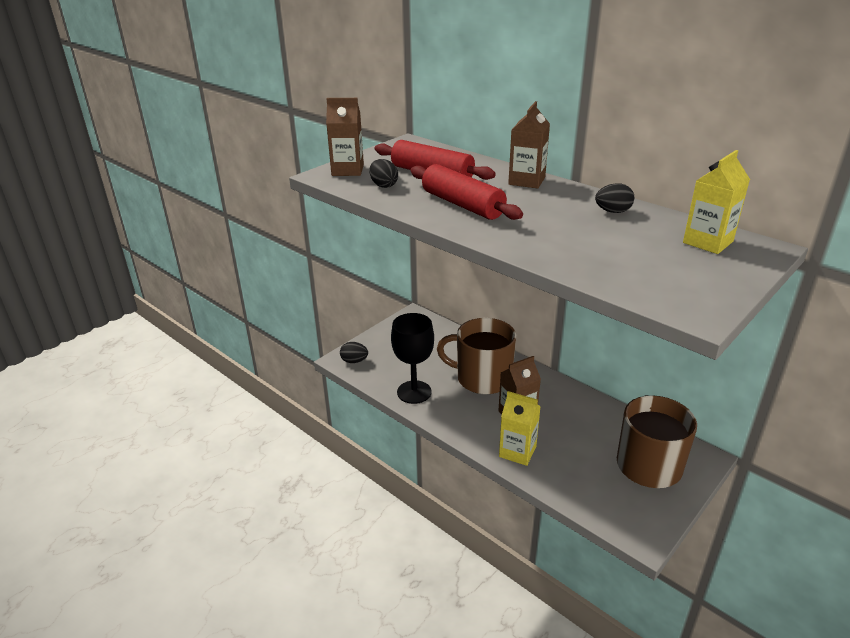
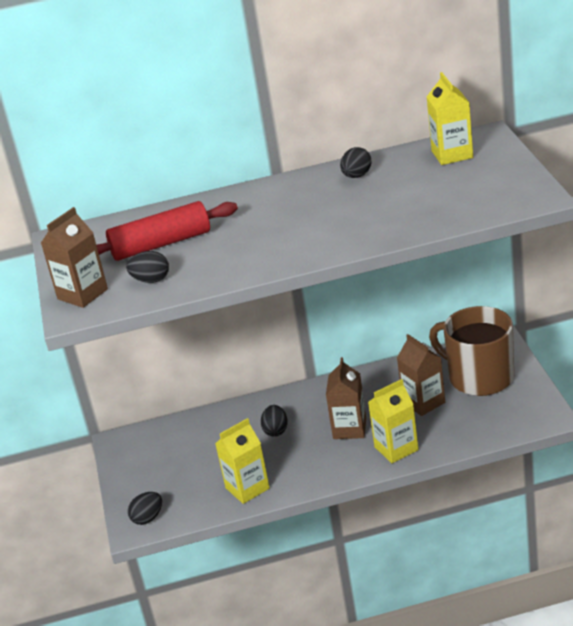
camera: 50 degrees left, 0 degrees up
(414, 392) = (247, 488): black goblet -> yellow carton
(462, 205) = (252, 246): red rolling pin -> none
(482, 378) = (276, 431): brown mug -> black egg
(526, 181) = (246, 197): brown carton -> brown carton (423, 402)

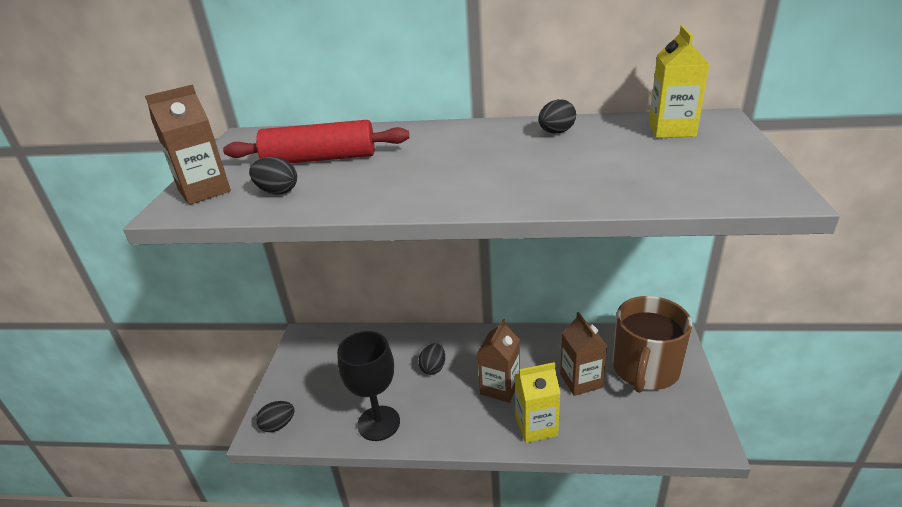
camera: 15 degrees right, 0 degrees up
(247, 488) = (378, 423): yellow carton -> black goblet
(479, 377) = (645, 369): brown mug -> brown mug turned 120 degrees counterclockwise

